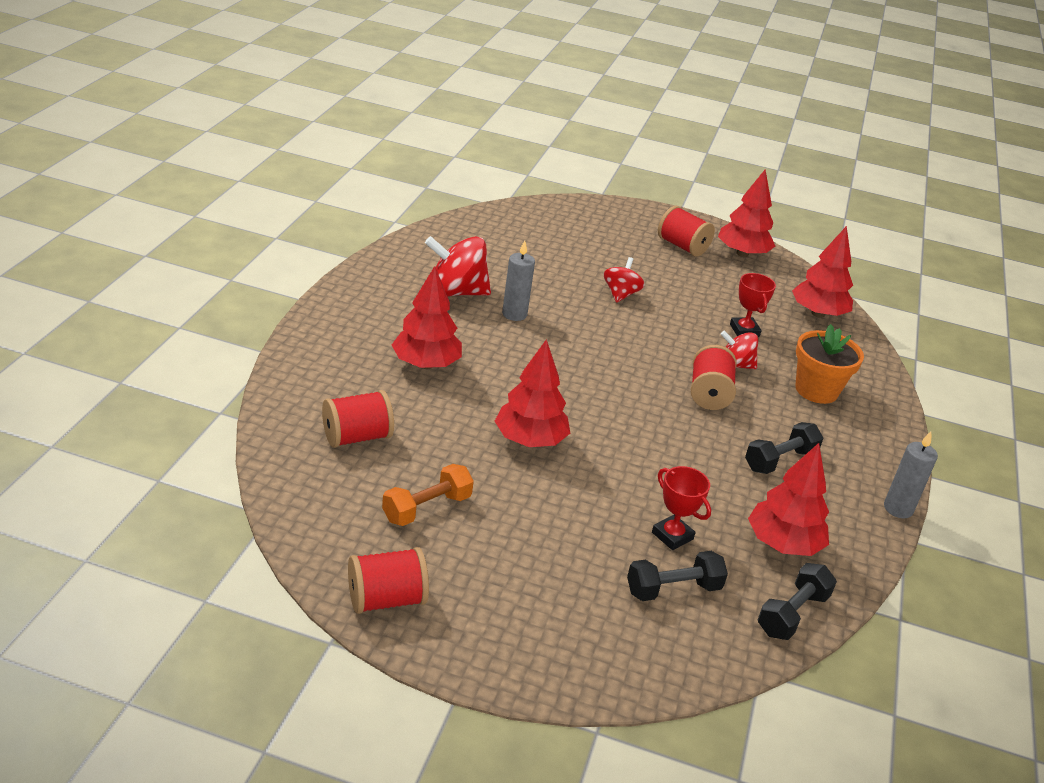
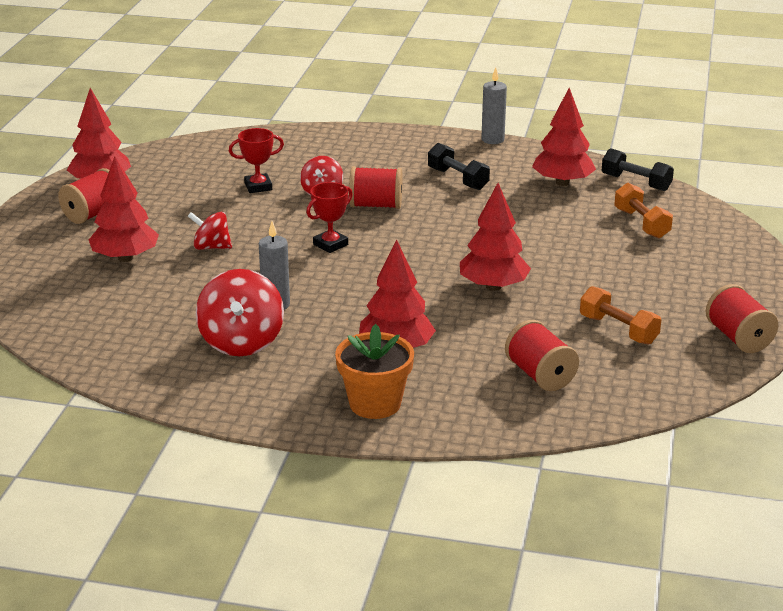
camera: 90 degrees left, 5 degrees down
(672, 536) = (581, 223): red trophy -> red trophy (330, 244)
(673, 589) = (641, 223): black dumbbell -> orange dumbbell
(816, 390) = (346, 160): orange flower pot -> orange flower pot (375, 403)
(818, 314) = (213, 152): red tree -> red tree (125, 258)

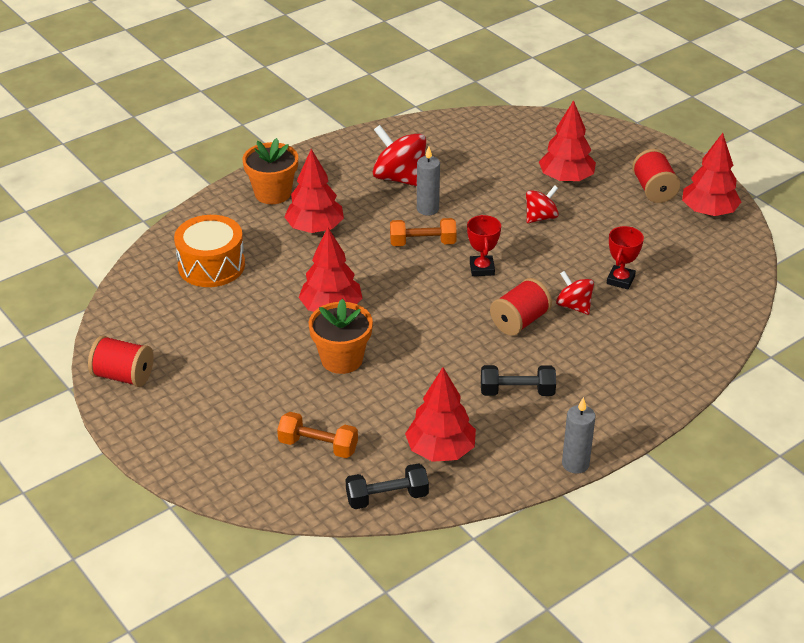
camera: 130 degrees right, 10 degrees up
(540, 375) = (211, 265): red spool -> orange drum
(543, 254) = (342, 359): none -> orange flower pot
(618, 330) = (208, 329): orange dumbbell -> orange dumbbell (422, 243)

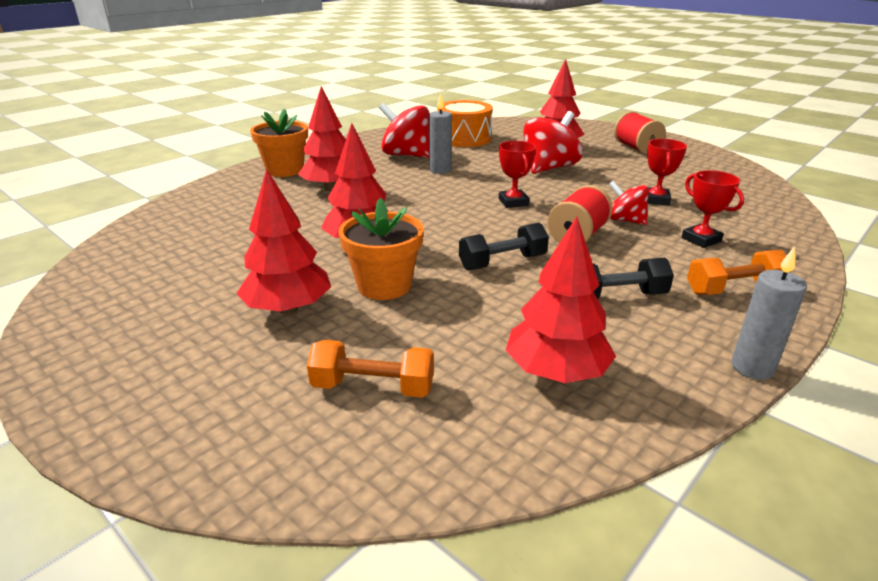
camera: 10 degrees left, 10 degrees down
(123, 376) = (79, 331): red spool -> none
(211, 265) = (218, 221): orange drum -> orange drum (464, 138)
(387, 497) = (505, 451): black dumbbell -> black dumbbell (502, 262)
(422, 243) = (444, 190): orange dumbbell -> orange dumbbell (733, 289)
(540, 217) = (549, 168): red spinning top -> red spinning top, size x1.68
(626, 338) = (701, 239): none -> red trophy
(708, 212) = (694, 156): red tree -> red tree (288, 309)

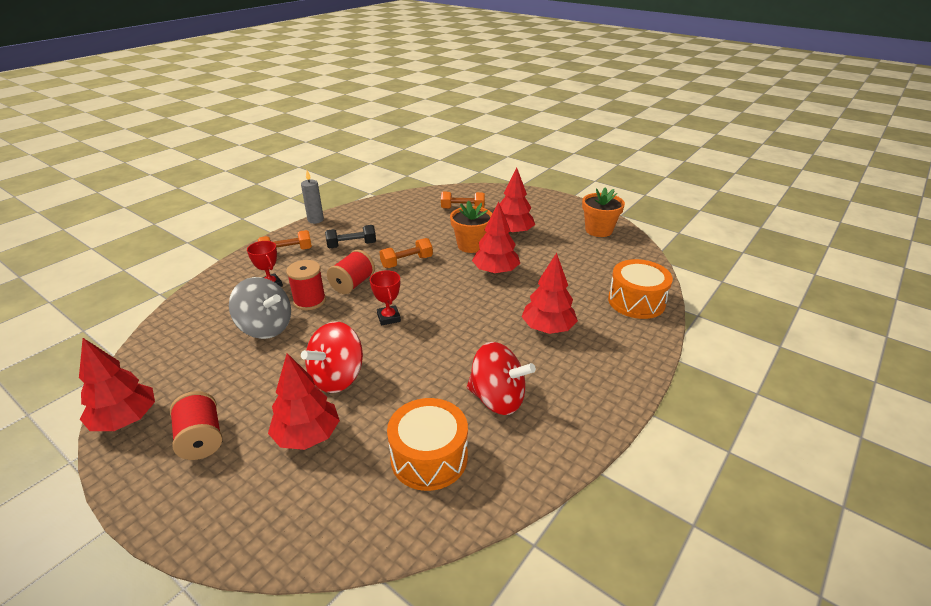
camera: 175 degrees right, 5 degrees up
(201, 205) = (636, 301): none -> orange drum
(285, 170) = (612, 356): orange flower pot -> orange flower pot (598, 230)
(440, 170) = (454, 366): grey candle -> none
(502, 262) = (407, 262): black dumbbell -> orange dumbbell
(556, 372) = (394, 215): red tree -> red tree (125, 420)
(625, 220) = (309, 301): red spinning top -> red spool
(656, 200) = (266, 327): red trophy -> grey spinning top

